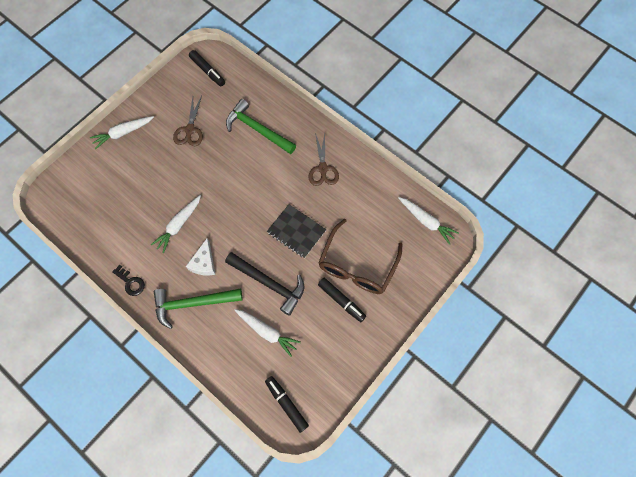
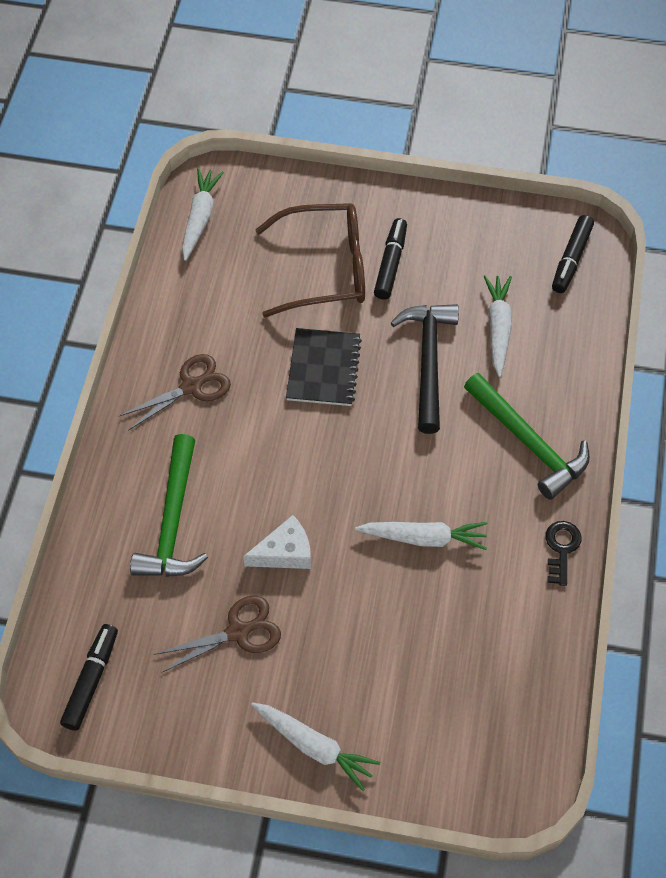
camera: 120 degrees left, 10 degrees down
(204, 263) = (458, 464): white cheese -> white cheese (285, 552)

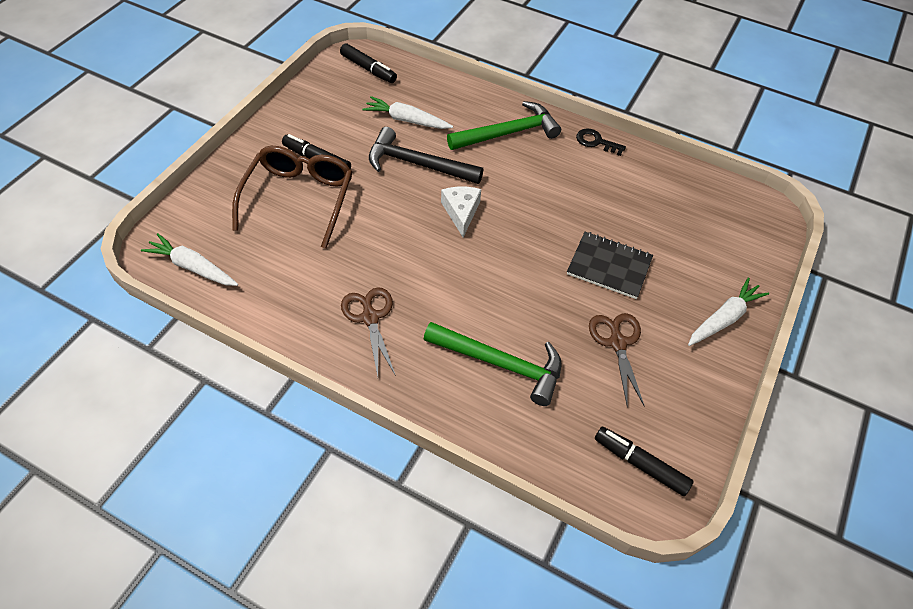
camera: 75 degrees left, 5 degrees down
(285, 552) = (554, 293): white cheese -> white cheese (461, 212)
(323, 369) = (394, 225): black notebook -> black notebook (609, 266)
(424, 538) = (567, 208): white carrot -> none

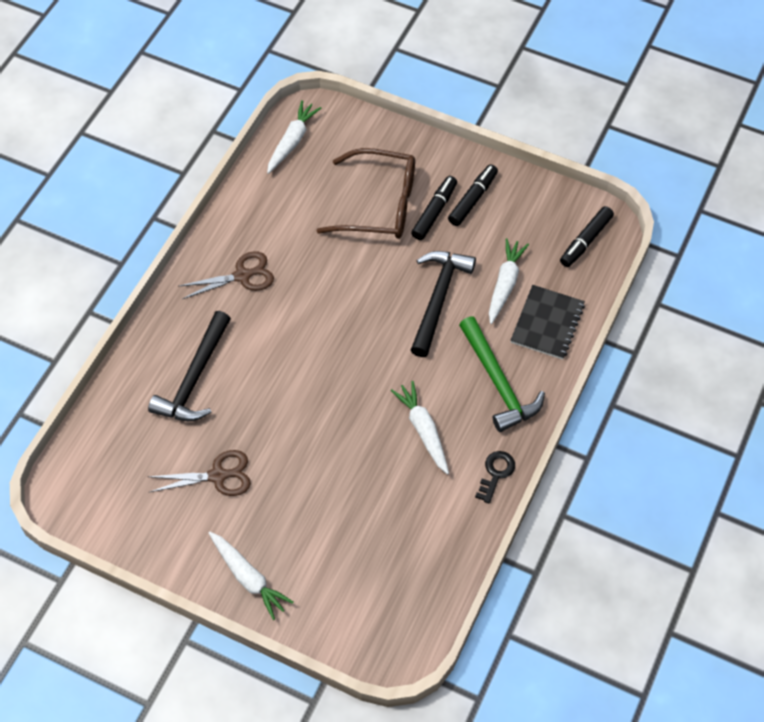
camera: 90 degrees right, 5 degrees up
(461, 212) = (374, 341): white cheese -> none
(501, 364) = (194, 378): green hammer -> black hammer
(557, 184) = (423, 430): none -> white carrot
(609, 266) = (310, 475): black notebook -> black notebook (547, 323)
(640, 464) = (95, 485): black marker -> black marker (473, 199)

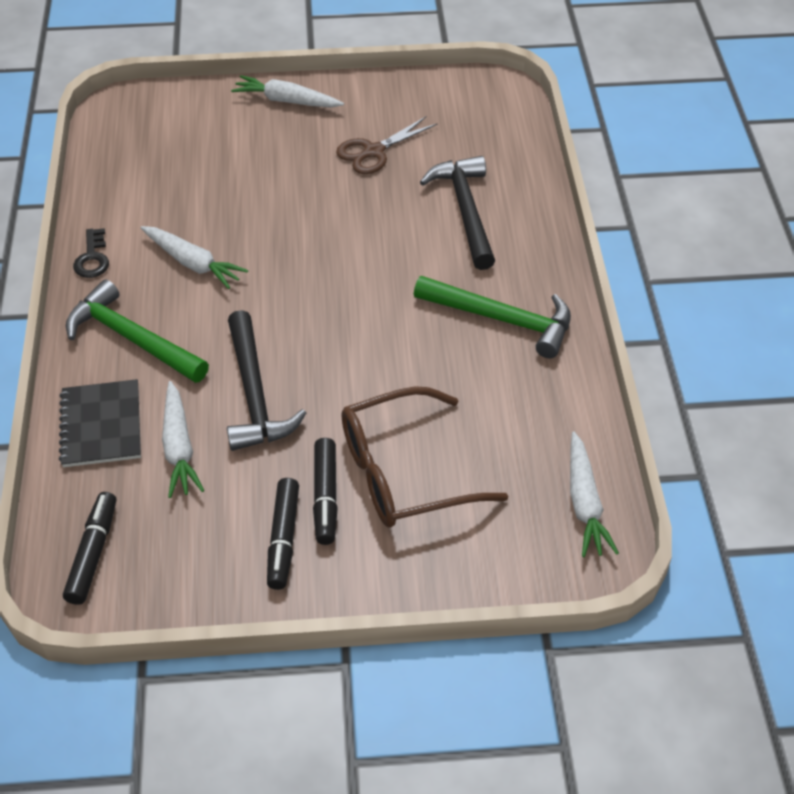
camera: 150 degrees right, 10 degrees down
(243, 276) = (502, 319): brown scissors -> green hammer

